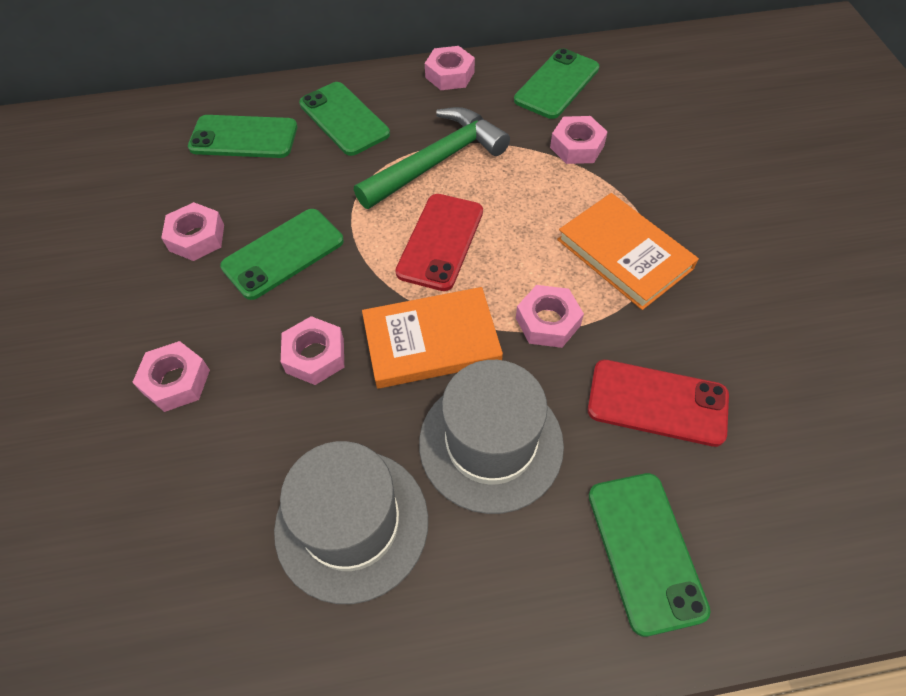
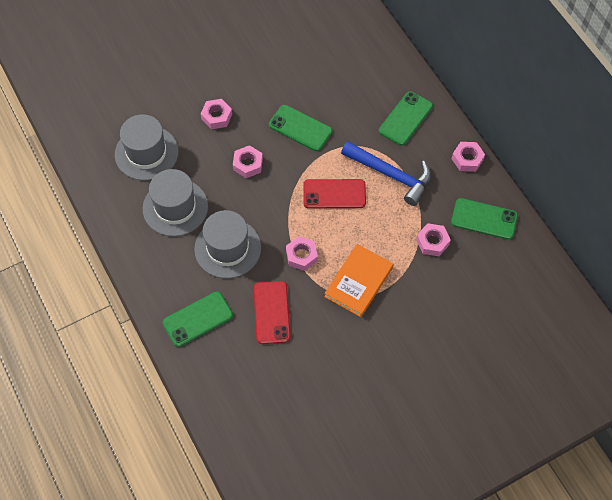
camera: 70 degrees right, 5 degrees up
(181, 551) = (146, 153): none -> grey hat
(196, 237) = (296, 87): pink nut -> none
(244, 137) = (371, 77): green phone -> none
(431, 341) = (272, 209): orange book -> none
(437, 161) = (391, 175): green hammer -> blue hammer

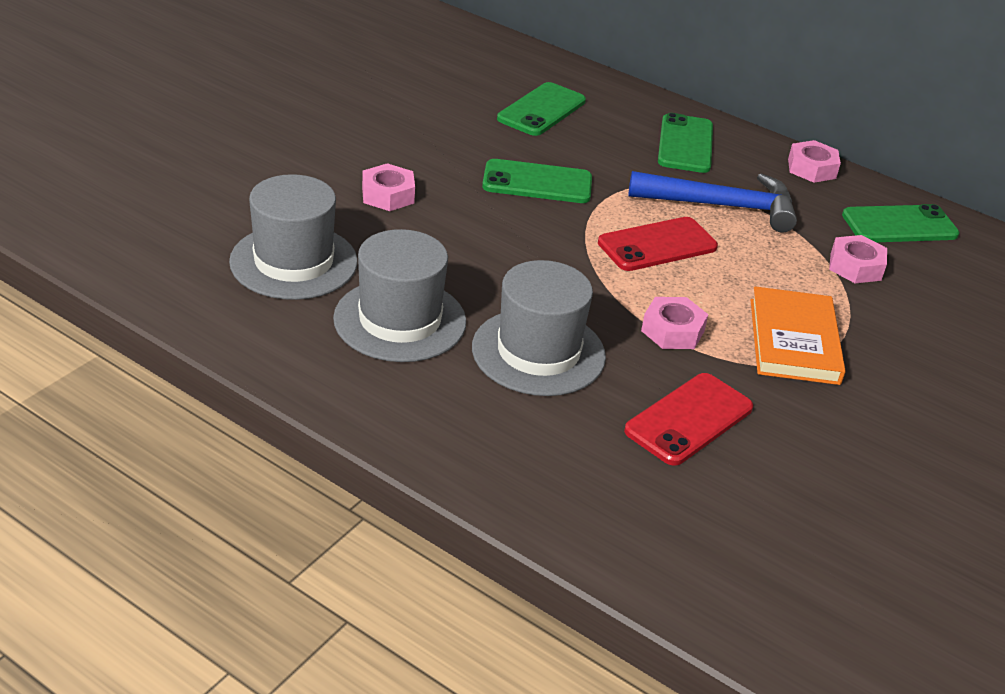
camera: 30 degrees left, 25 degrees down
(198, 319) = (563, 466): green phone -> green phone (541, 110)
(248, 164) = (486, 239): pink nut -> none
(271, 312) = (689, 419): red phone -> red phone turned 75 degrees clockwise

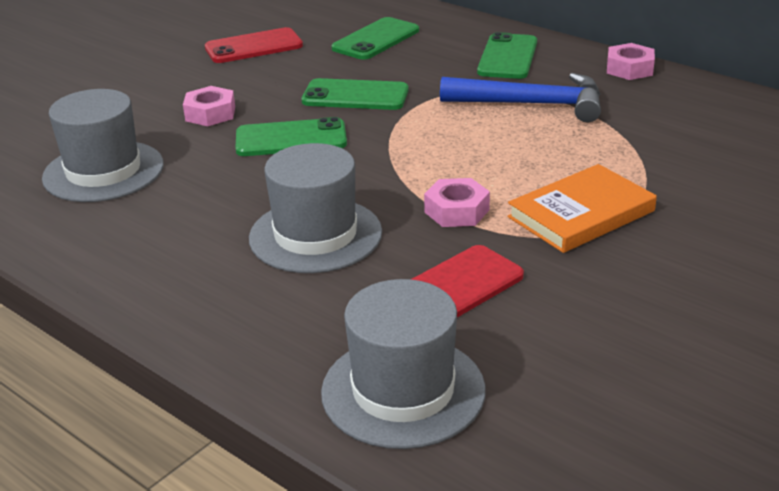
camera: 10 degrees right, 5 degrees down
(400, 320) = (187, 214): grey hat -> grey hat (403, 391)
(657, 245) = (459, 139): red phone -> red phone (254, 47)
(794, 341) = (581, 214): orange book -> orange book turned 45 degrees clockwise
(855, 267) = (658, 147): pink nut -> none
(899, 225) = (711, 110): green phone -> green phone (291, 139)

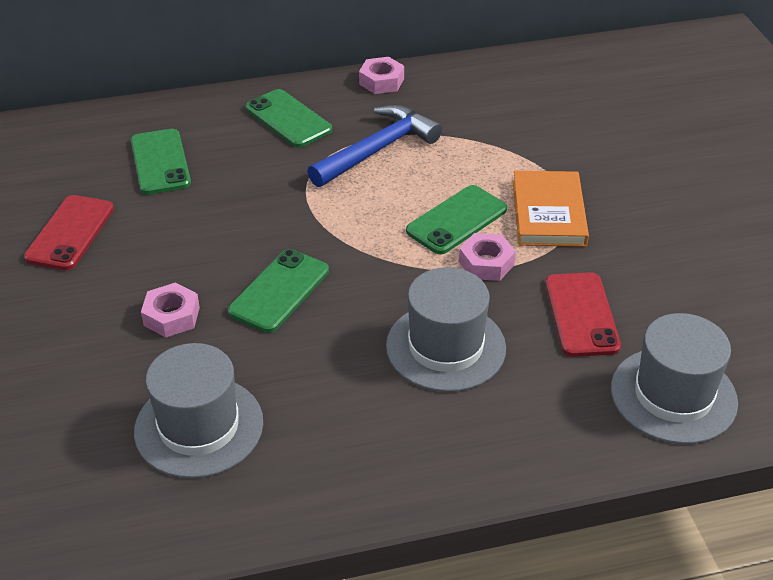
camera: 55 degrees left, 10 degrees up
(355, 96) = (249, 223): green phone -> green phone (456, 220)

